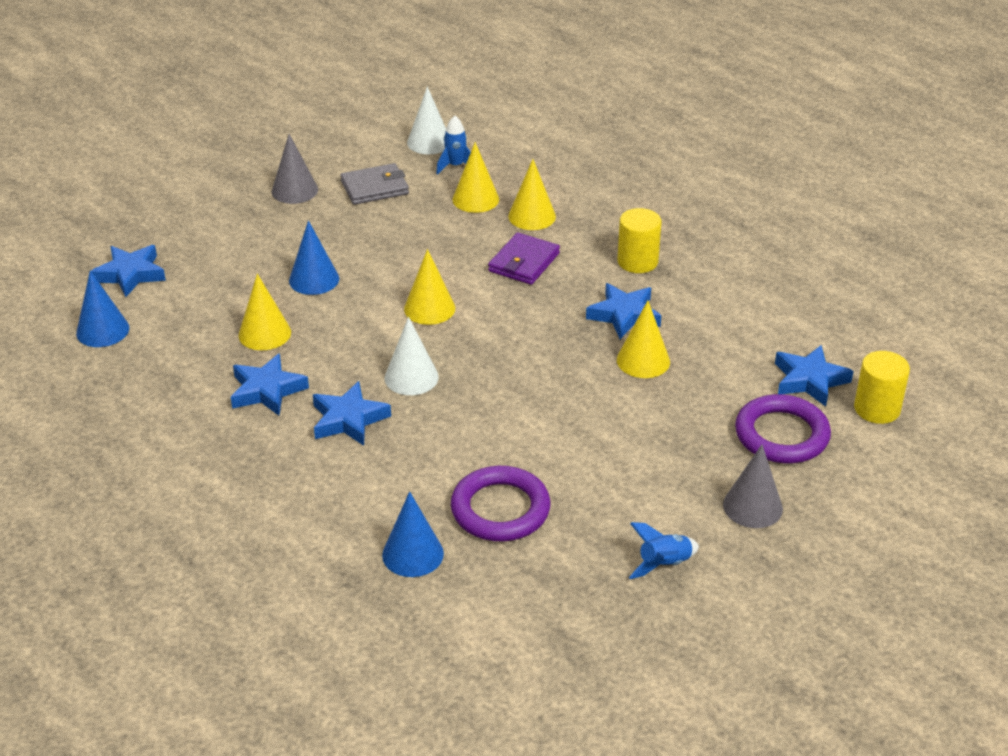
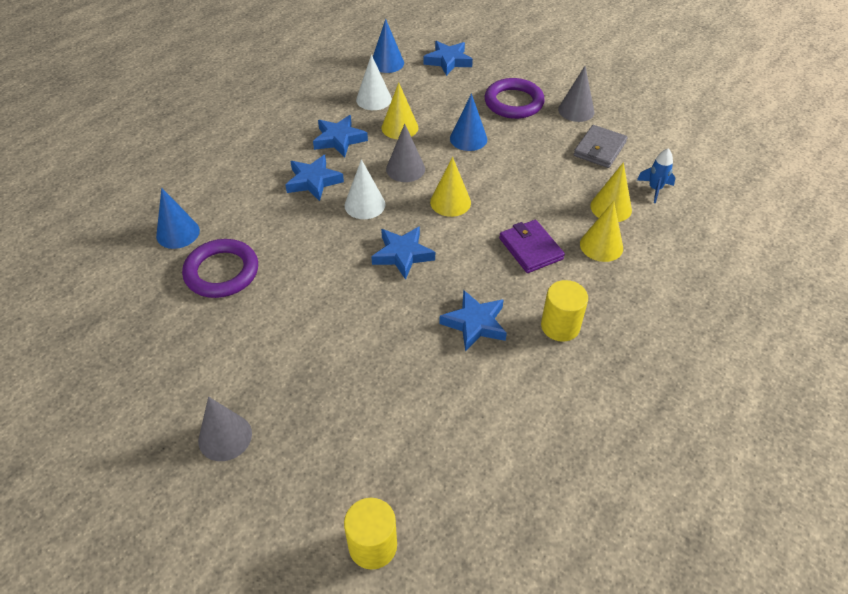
camera: 80 degrees right, 10 degrees up
(354, 337) = (405, 169): none -> grey cone
(374, 188) = (599, 149): grey wallet -> grey wallet turned 60 degrees clockwise
(429, 142) = (683, 168): white cone -> white cone (374, 99)
(524, 262) = (530, 249): purple wallet -> purple wallet turned 45 degrees clockwise
(643, 360) = (413, 342): yellow cone -> none
(664, 564) = (158, 377): blue rocket -> none
(781, 435) = (323, 457): purple ring -> purple ring (513, 102)
(809, 380) = (409, 480): blue star -> blue star (402, 255)

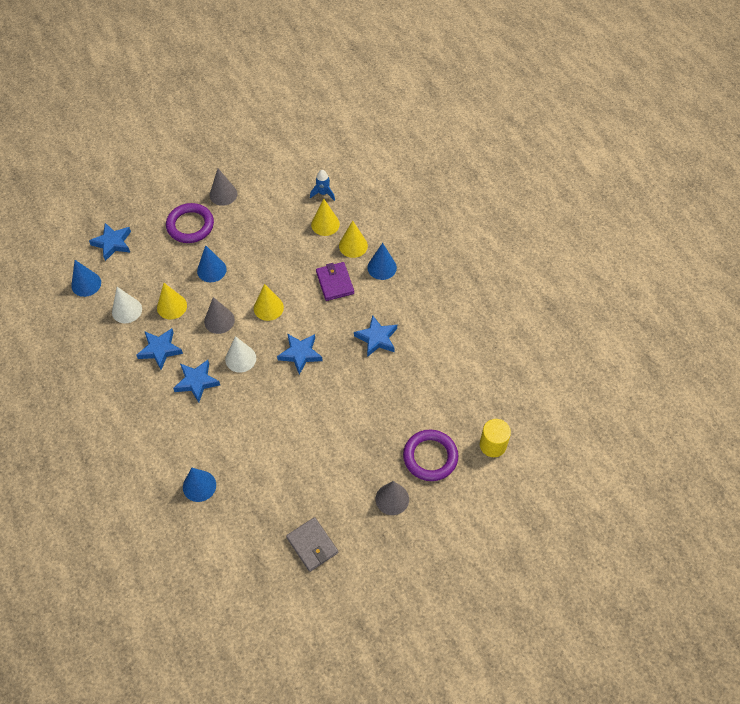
camera: 65 degrees left, 10 degrees up
(222, 272) = (255, 466): purple ring -> purple ring (430, 457)
(530, 249) = (335, 283): purple wallet -> purple wallet turned 75 degrees clockwise
(560, 326) = (401, 297): yellow cylinder -> none
(591, 287) = (382, 267): none -> blue cone
(599, 149) = (270, 202): grey wallet -> grey wallet (312, 545)

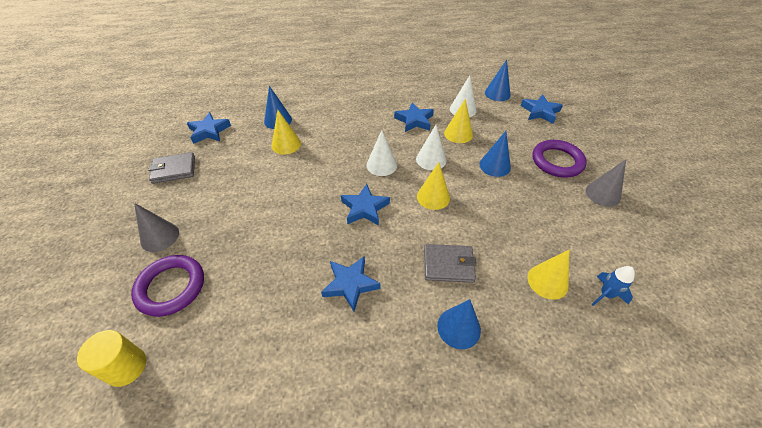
camera: 110 degrees right, 10 degrees down
(197, 382) = (371, 135): blue star -> blue star (209, 131)
(219, 320) = (431, 159): grey cone -> white cone
(335, 283) = (448, 265): purple wallet -> grey wallet
(353, 245) = (505, 303): yellow cone -> yellow cone (286, 144)

